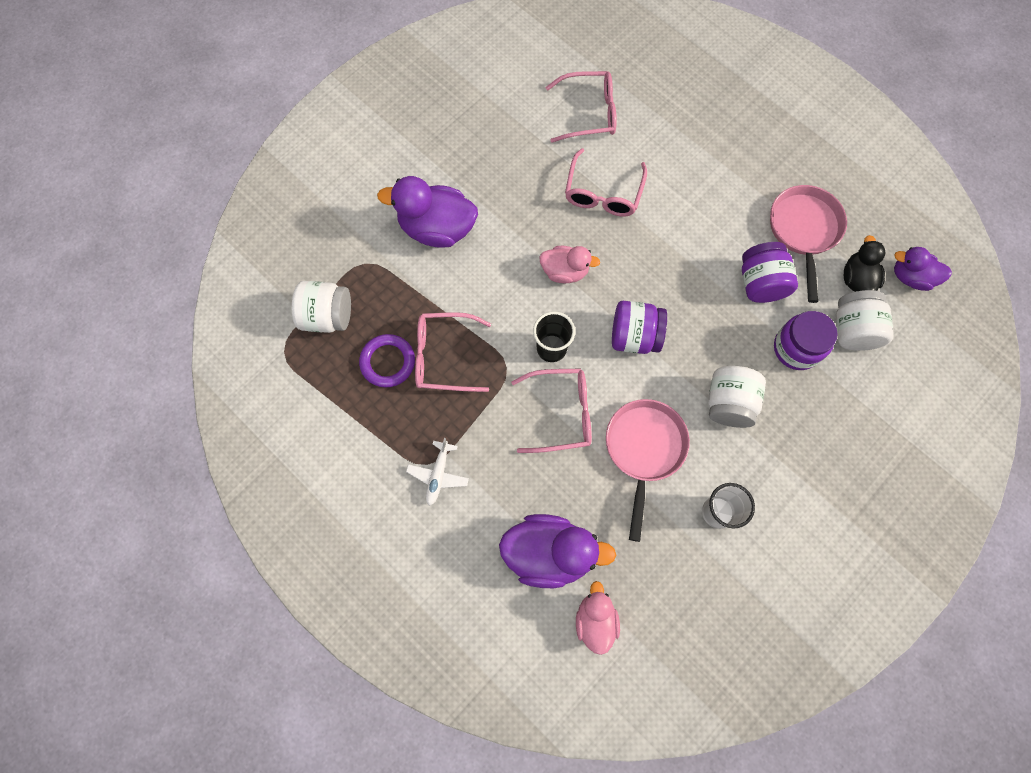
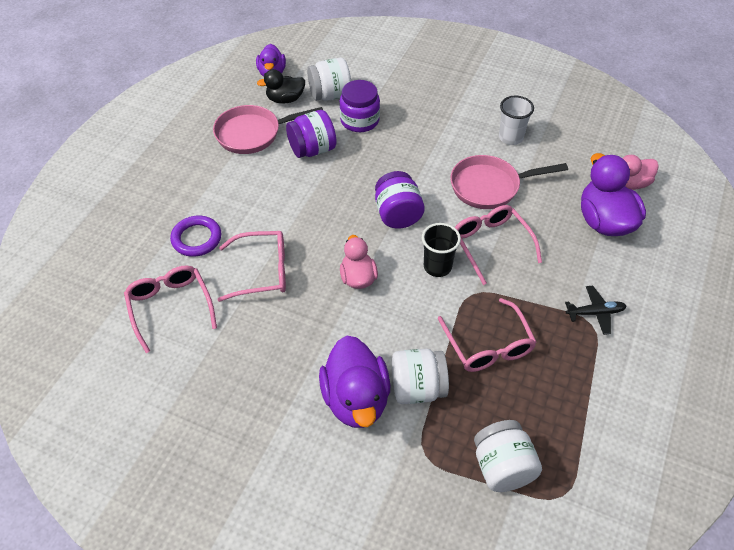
camera: 110 degrees left, 20 degrees down
(388, 362) = (519, 391): purple ring -> purple ring (196, 238)
(438, 475) = (595, 313): white plane -> black plane
(728, 403) = (424, 148): white jar -> white jar (417, 388)

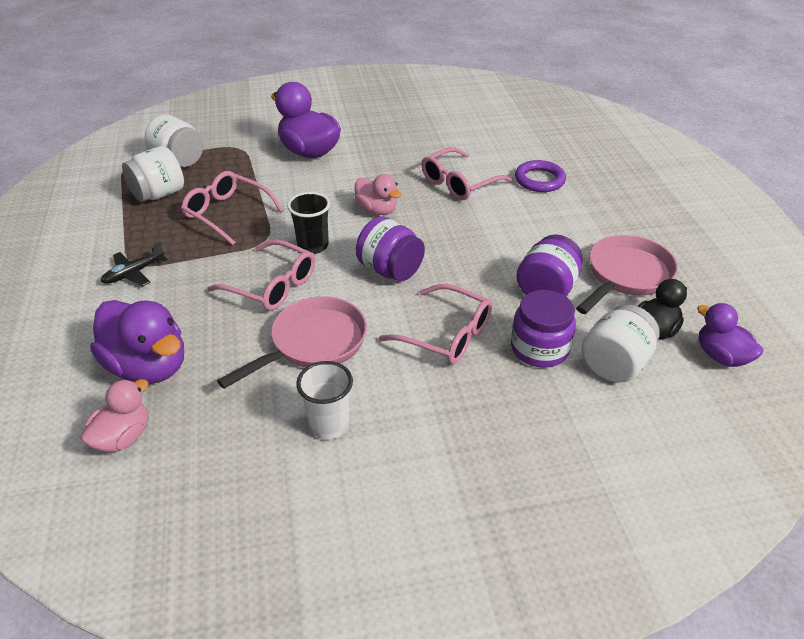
camera: 145 degrees right, 10 degrees down
(170, 307) = (496, 141): pink glasses -> pink glasses (447, 335)
(417, 388) = (268, 172): white jar -> white jar (158, 194)

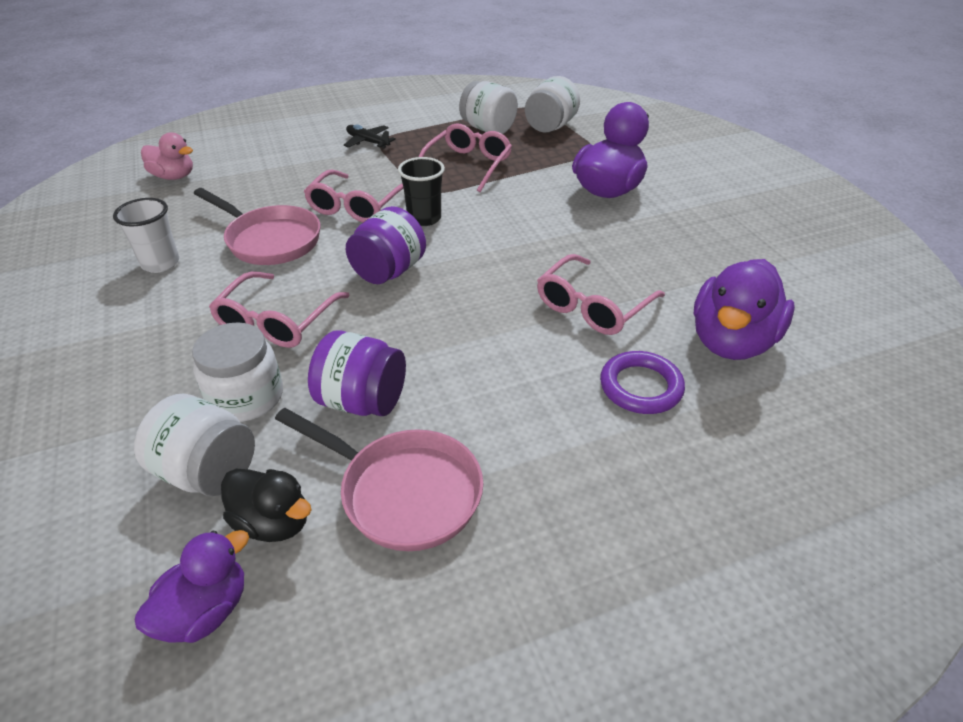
camera: 80 degrees right, 0 degrees up
(148, 367) = (249, 171): purple duck -> purple duck (731, 341)
(377, 210) = (504, 249): pink duck -> none
(459, 183) = (592, 307): pink glasses -> pink glasses turned 90 degrees counterclockwise
(539, 348) = (246, 397): purple jar -> white jar

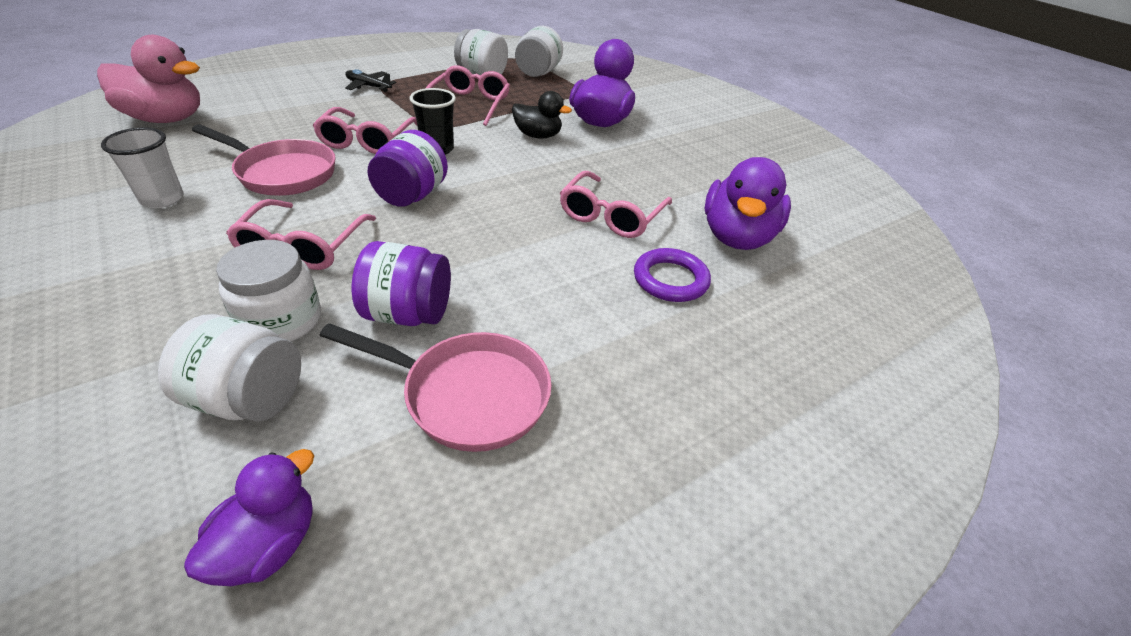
camera: 15 degrees left, 0 degrees up
(174, 176) = (166, 119): pink duck -> pink duck, size x1.65
(273, 522) = (332, 441): black duck -> black duck (538, 136)

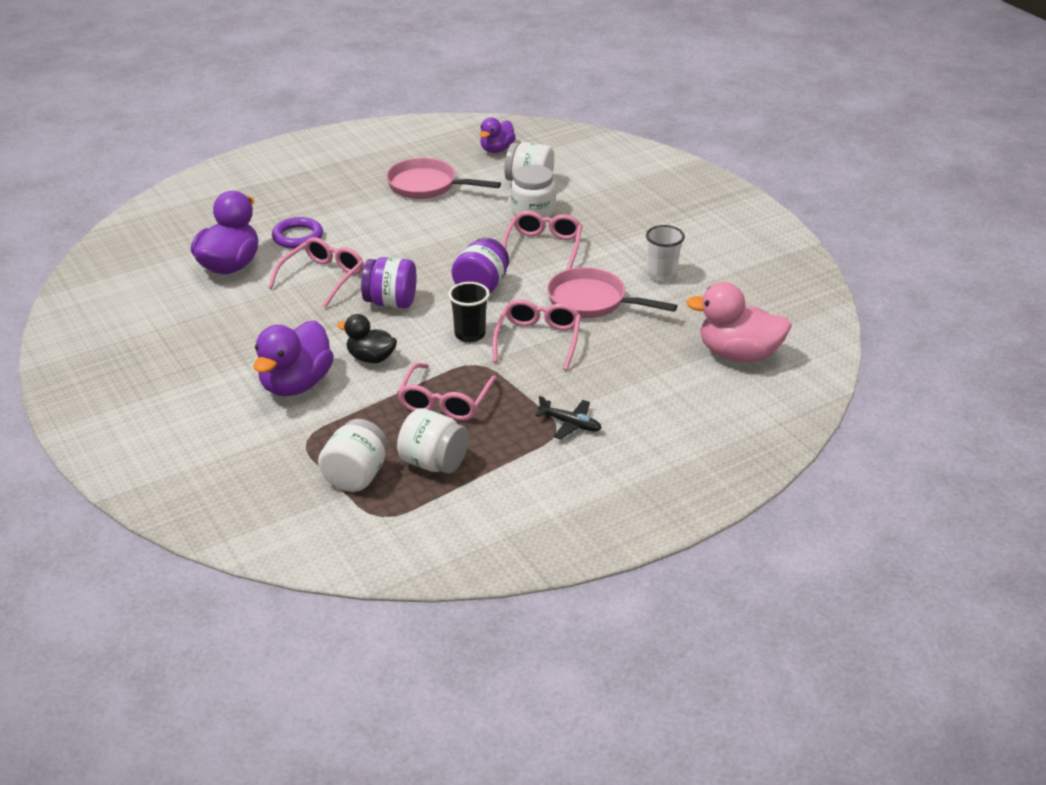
camera: 175 degrees left, 5 degrees down
(408, 314) = (464, 215): purple jar -> purple jar (391, 302)

